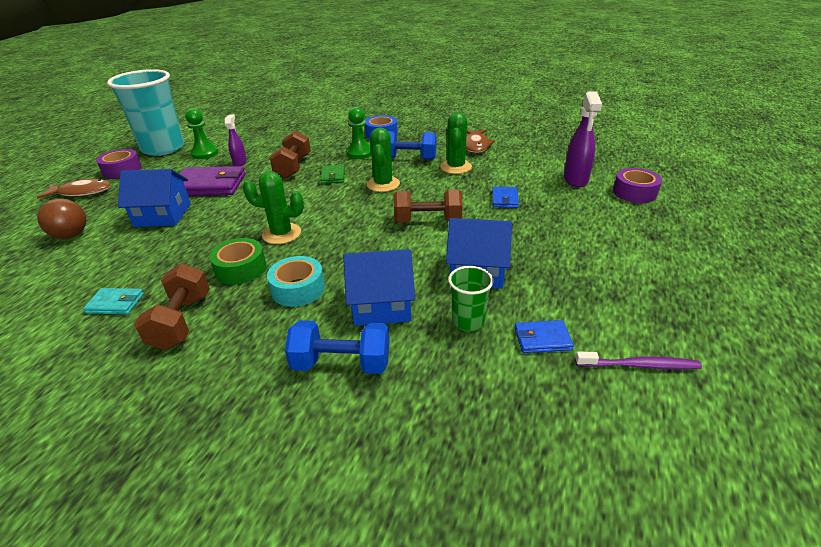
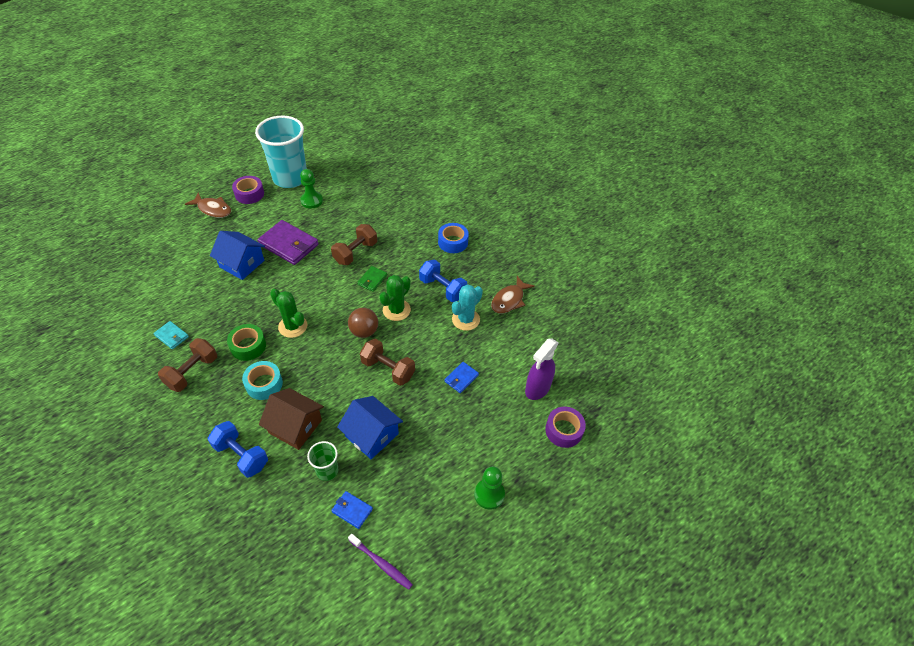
camera: 30 degrees right, 15 degrees up
(71, 235) = (184, 256): brown ball -> brown ball (364, 331)
(240, 162) = (326, 226): purple spray bottle -> none
(360, 153) = (414, 260): green pawn -> green pawn (489, 494)
(381, 304) = (295, 426): blue house -> brown house
(456, 167) = (466, 319): green cactus -> turquoise cactus

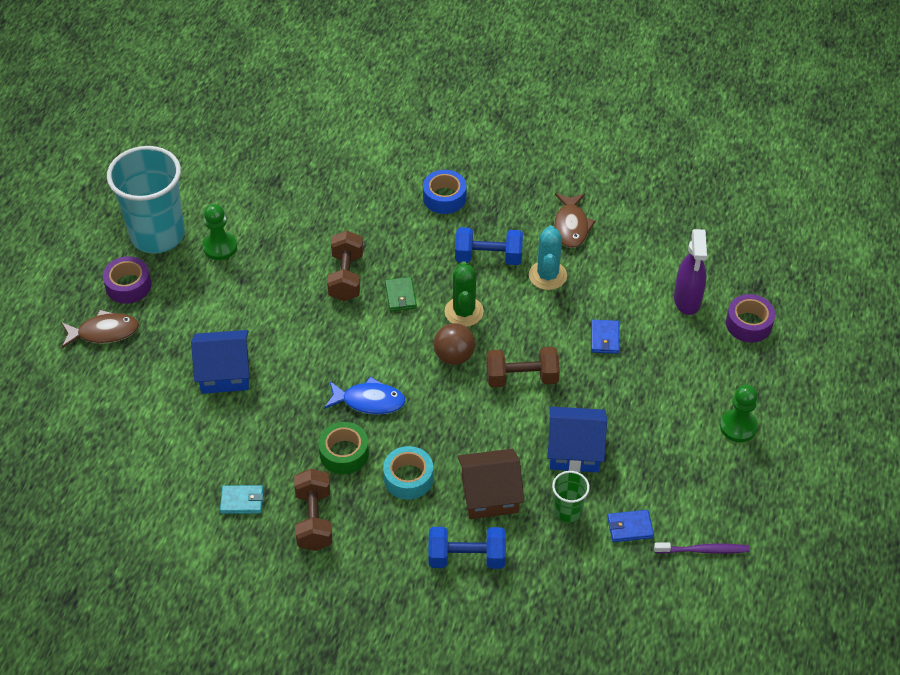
camera: 35 degrees left, 0 degrees up
(288, 245) = (255, 316): purple wallet -> none
(293, 326) = (369, 401): green cactus -> blue fish

